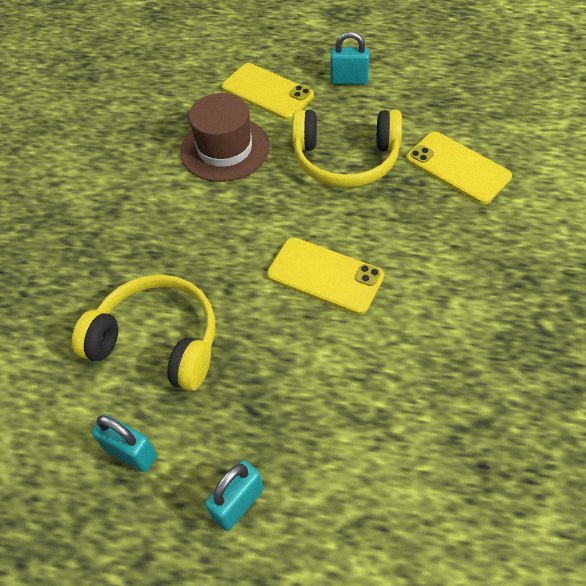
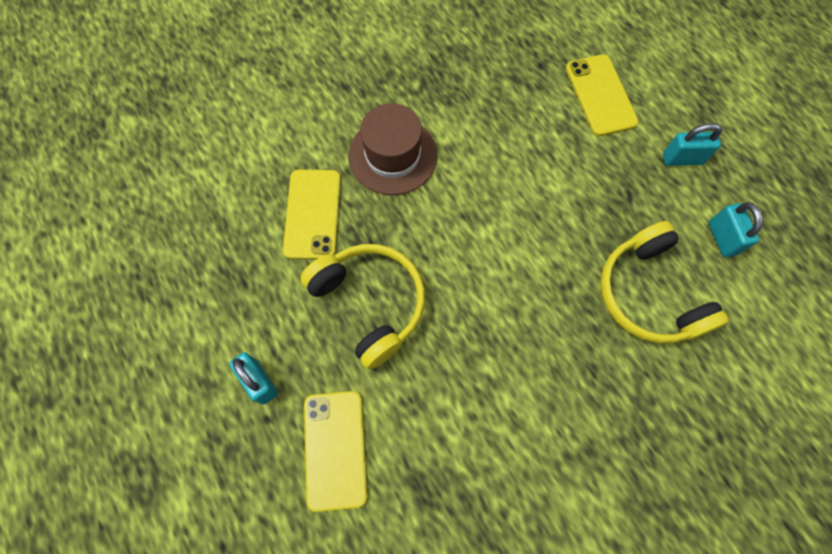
camera: 135 degrees left, 15 degrees up
(225, 149) = (441, 419): brown hat -> brown hat (393, 155)
(325, 276) = (497, 230): yellow phone -> yellow phone (600, 95)

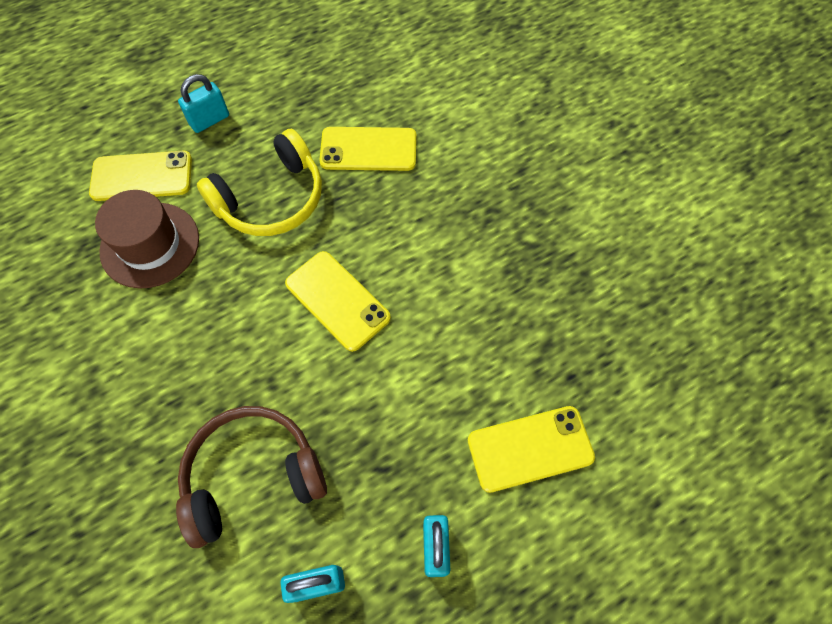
camera: 90 degrees right, 5 degrees down
(393, 155) = (435, 216): brown hat -> brown hat (150, 245)
(483, 235) = (337, 300): none -> yellow phone
(649, 294) = (252, 475): yellow headphones -> brown headphones

